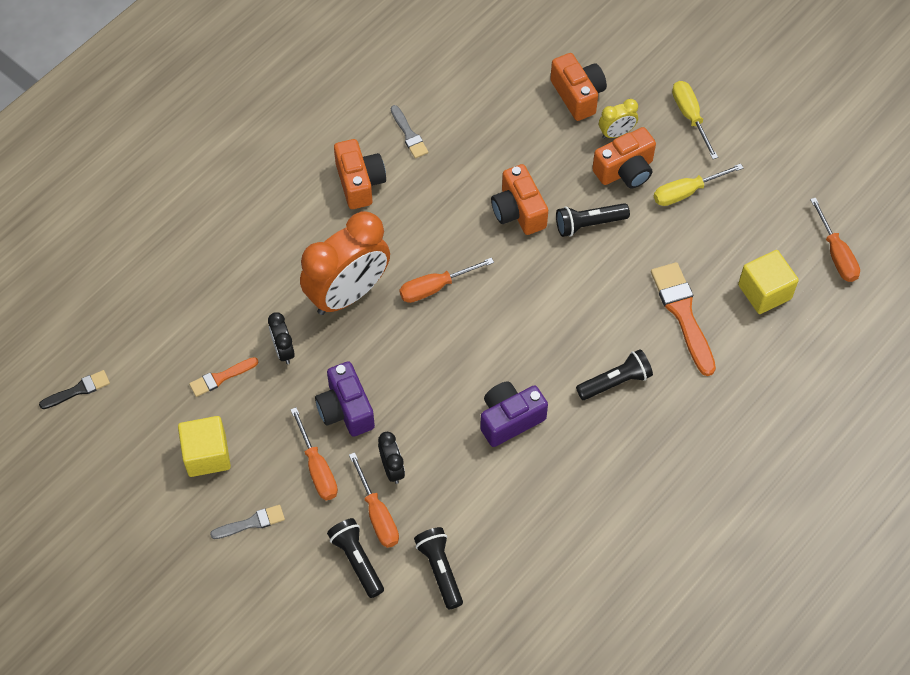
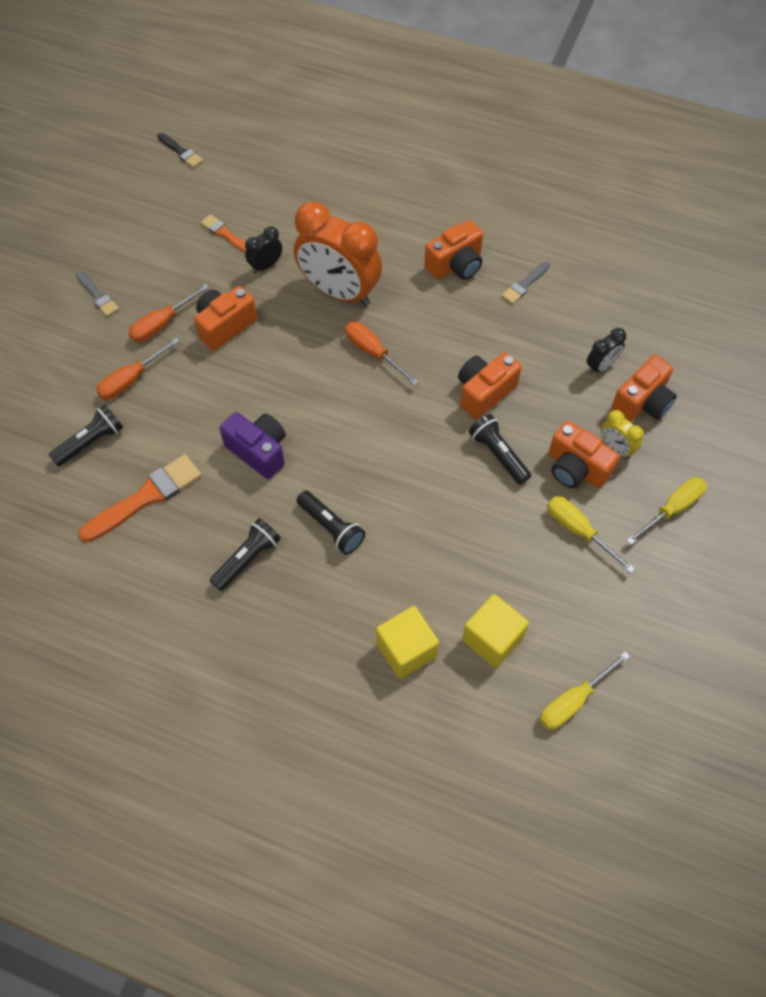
camera: 70 degrees right, 0 degrees up
(207, 455) = (150, 248): yellow cube -> yellow cube (406, 650)
(345, 409) = (225, 326): purple camera -> orange camera
(357, 560) = (84, 379): black flashlight -> black flashlight (247, 559)
(392, 469) = (178, 377): black clock -> black clock (601, 366)
(683, 314) = (432, 567): orange brush -> orange brush (146, 497)
(836, 254) = (573, 701): orange screwdriver -> yellow screwdriver

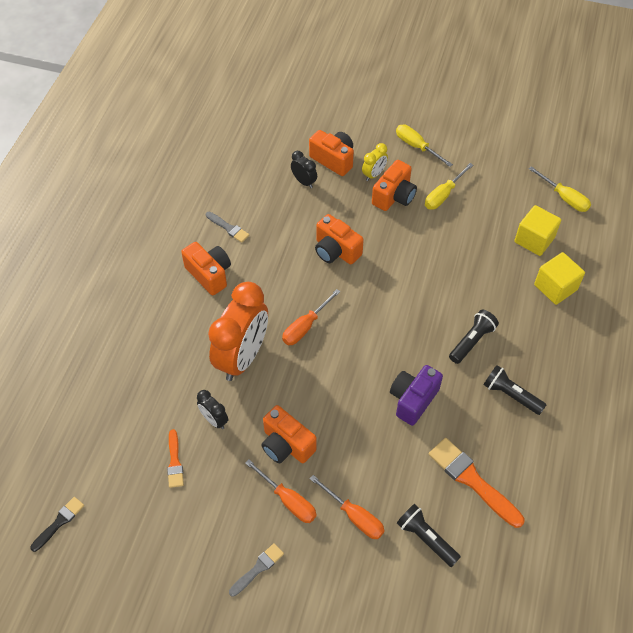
camera: 95 degrees left, 5 degrees down
(224, 234) = (175, 462): orange brush -> orange brush turned 45 degrees counterclockwise
(498, 454) = (390, 240): black flashlight -> none

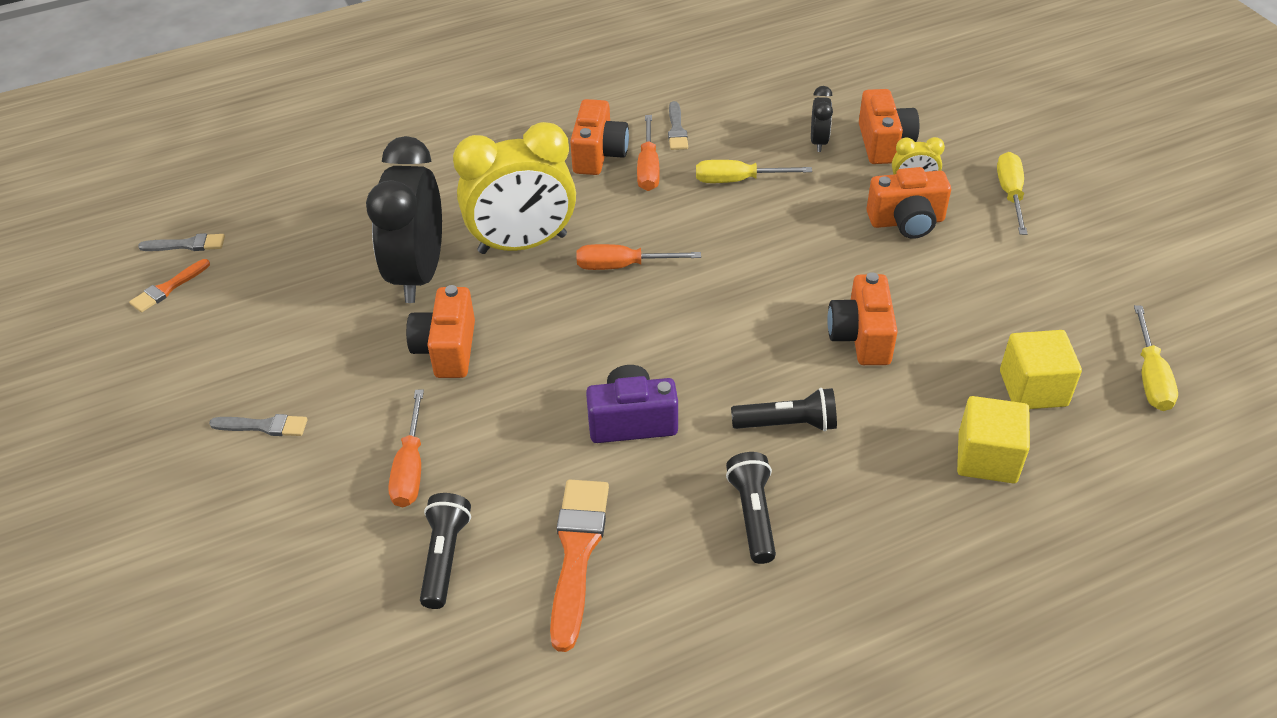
camera: 50 degrees right, 10 degrees down
(59, 522) = (187, 245): black brush -> grey brush
(175, 462) = (336, 278): orange brush -> orange brush (168, 288)
(214, 420) = (418, 274): black clock -> black clock, size x2.26
(242, 357) = (522, 244): orange clock -> yellow clock
(288, 500) = (376, 396): orange screwdriver -> orange screwdriver (648, 168)
(336, 251) = (759, 224): orange camera -> orange camera (861, 337)
(443, 195) = (973, 261): yellow screwdriver -> yellow screwdriver (738, 180)

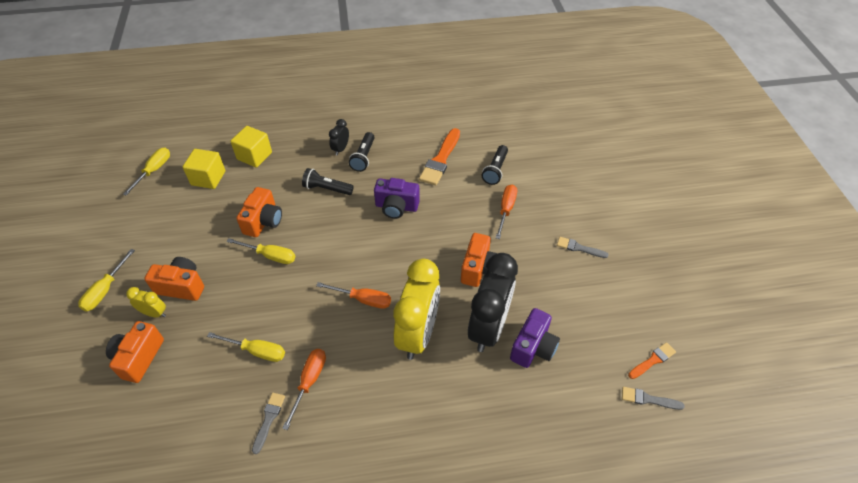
camera: 165 degrees left, 5 degrees up
(348, 265) = (533, 347): none -> purple camera
(522, 244) = (418, 334): yellow clock -> yellow clock turned 105 degrees clockwise
(599, 154) = (338, 408): orange camera -> none
(807, 289) = (270, 256): none -> yellow screwdriver
(818, 142) = (179, 373): black clock -> black clock (341, 149)

